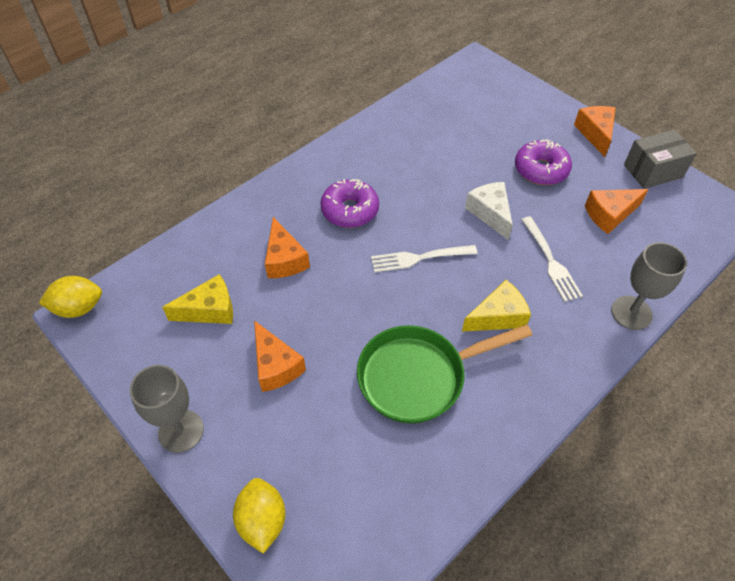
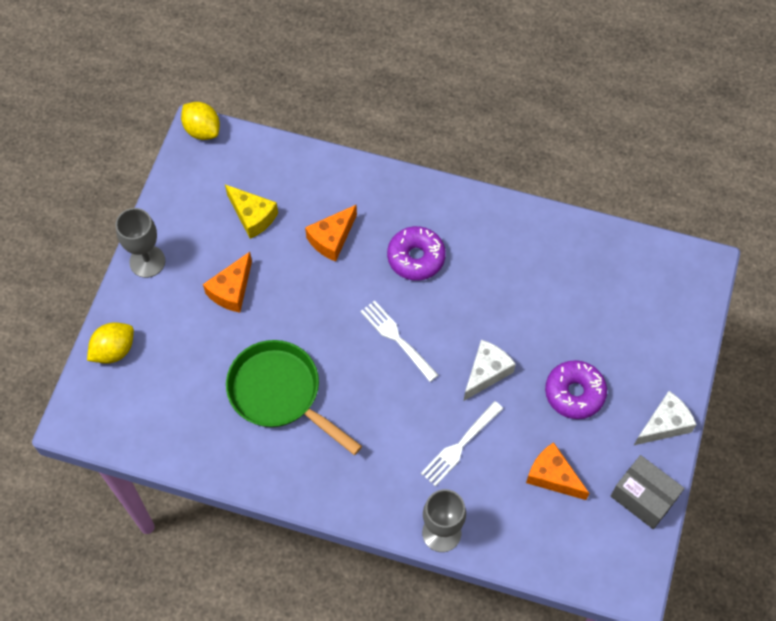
camera: 60 degrees right, 10 degrees up
(498, 316) = (372, 427): yellow cheese -> none
(595, 134) = (664, 424): orange cheese -> white cheese

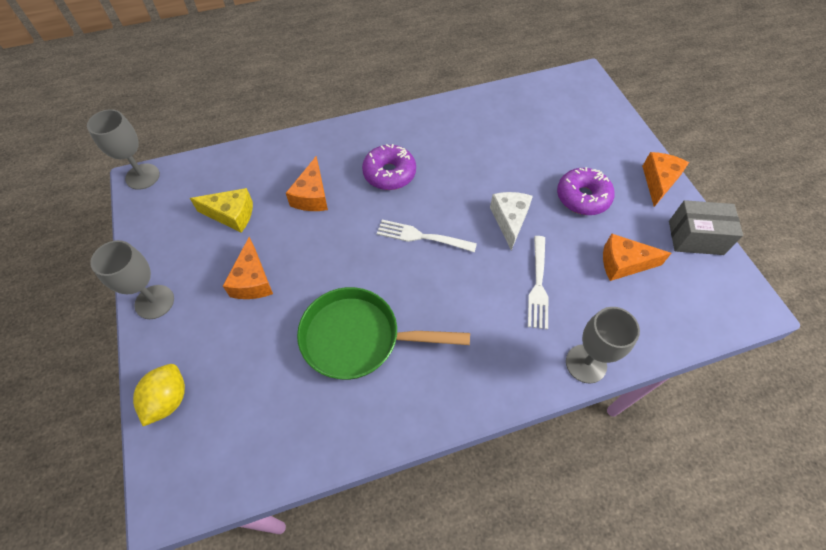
camera: 35 degrees left, 5 degrees down
(202, 130) = (142, 176): yellow lemon -> grey goblet
(664, 424) = (658, 181): white cheese -> orange cheese

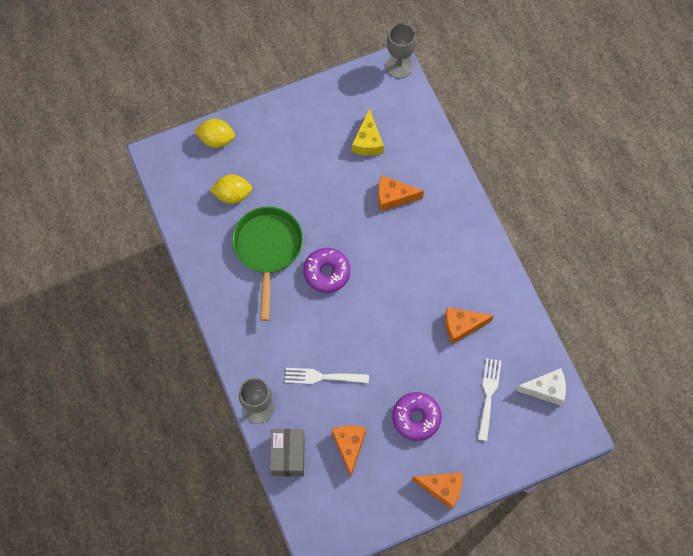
camera: 85 degrees right, 10 degrees up
(154, 302) = (286, 110): grey goblet -> none
(252, 280) = (309, 170): orange cheese -> orange cheese (462, 326)
(265, 381) = (233, 195): none -> yellow lemon
(389, 173) = (424, 255): purple donut -> purple donut (327, 273)
(422, 236) = (361, 287): white fork -> white fork (488, 396)
(509, 220) = (384, 355): white cheese -> white cheese (546, 389)
(695, 237) = (381, 511): grey box -> grey box (288, 455)

